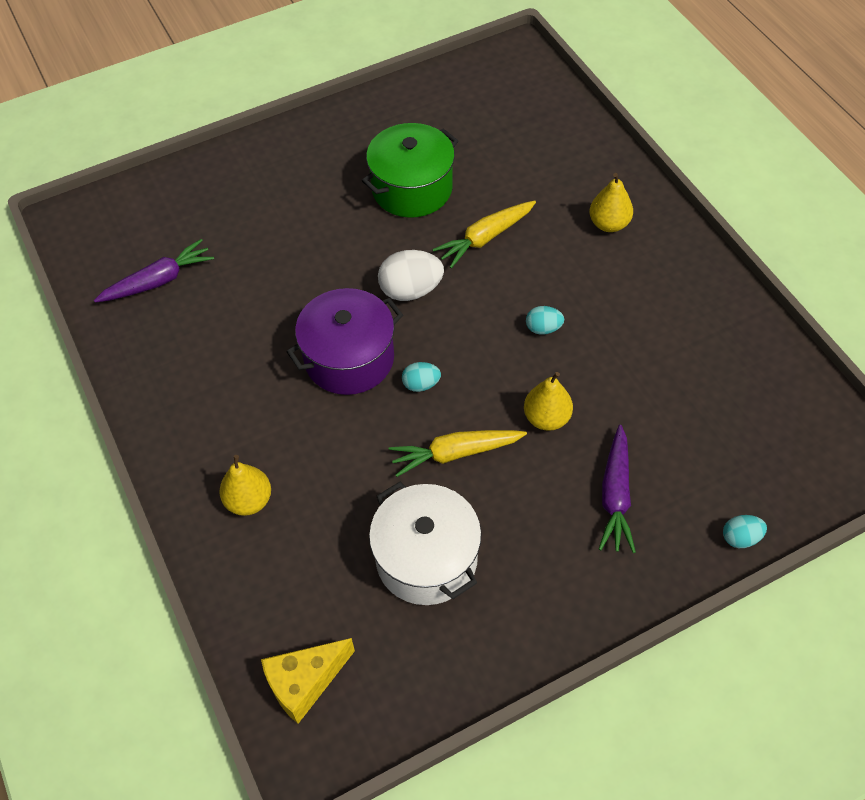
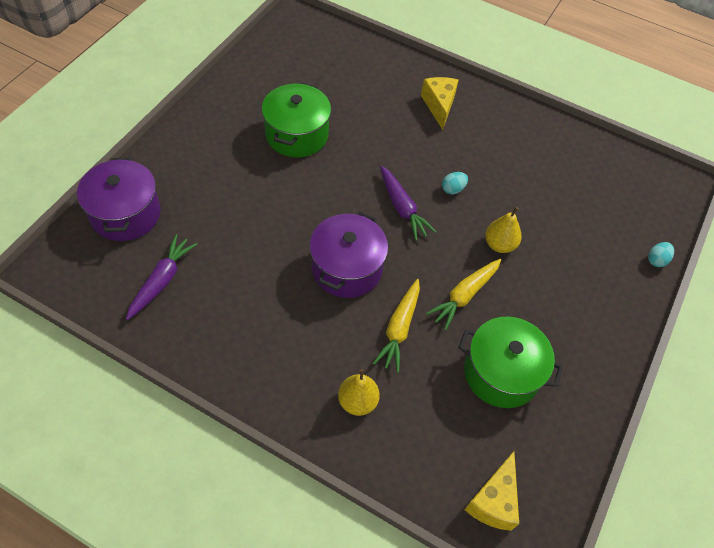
camera: 40 degrees left, 0 degrees up
(175, 198) = (125, 214): none -> purple pot
(411, 290) = (351, 203): white egg -> none
(421, 384) = (407, 262): turquoise egg -> none
(426, 558) = (501, 373): white pot -> green pot
(485, 238) = (371, 147): yellow carrot -> yellow carrot (399, 329)
(608, 224) = (439, 106): yellow pear -> yellow cheese
(615, 495) = (575, 272): purple carrot -> purple carrot (402, 208)

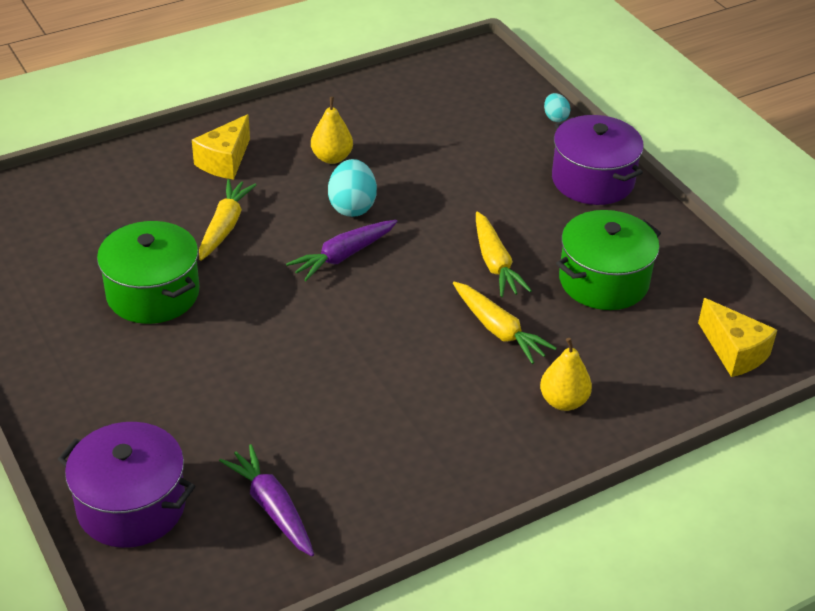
camera: 55 degrees left, 15 degrees down
(347, 268) = (388, 336): purple pot -> purple pot (592, 180)
(380, 136) = (225, 226): none -> yellow carrot
(402, 208) = (343, 256): purple carrot -> purple carrot turned 135 degrees clockwise
(439, 106) = (225, 161): yellow cheese -> yellow cheese turned 90 degrees counterclockwise
(453, 189) = (352, 207): turquoise egg -> turquoise egg, size x1.78
(499, 245) = (453, 208): yellow pear -> yellow pear (332, 158)

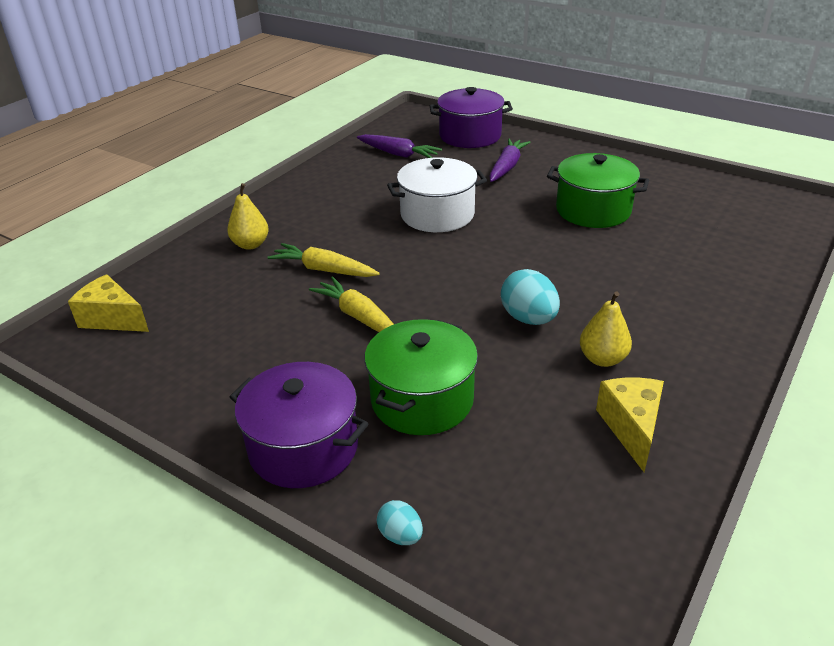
camera: 155 degrees right, 5 degrees down
(225, 161) = (689, 316): yellow cheese -> yellow cheese (631, 427)
(225, 226) = (609, 265): yellow carrot -> none
(322, 359) = (437, 214): none -> white pot
(343, 256) = (491, 277): purple carrot -> purple carrot (507, 167)
(603, 281) = (249, 337): green pot -> green pot (422, 400)

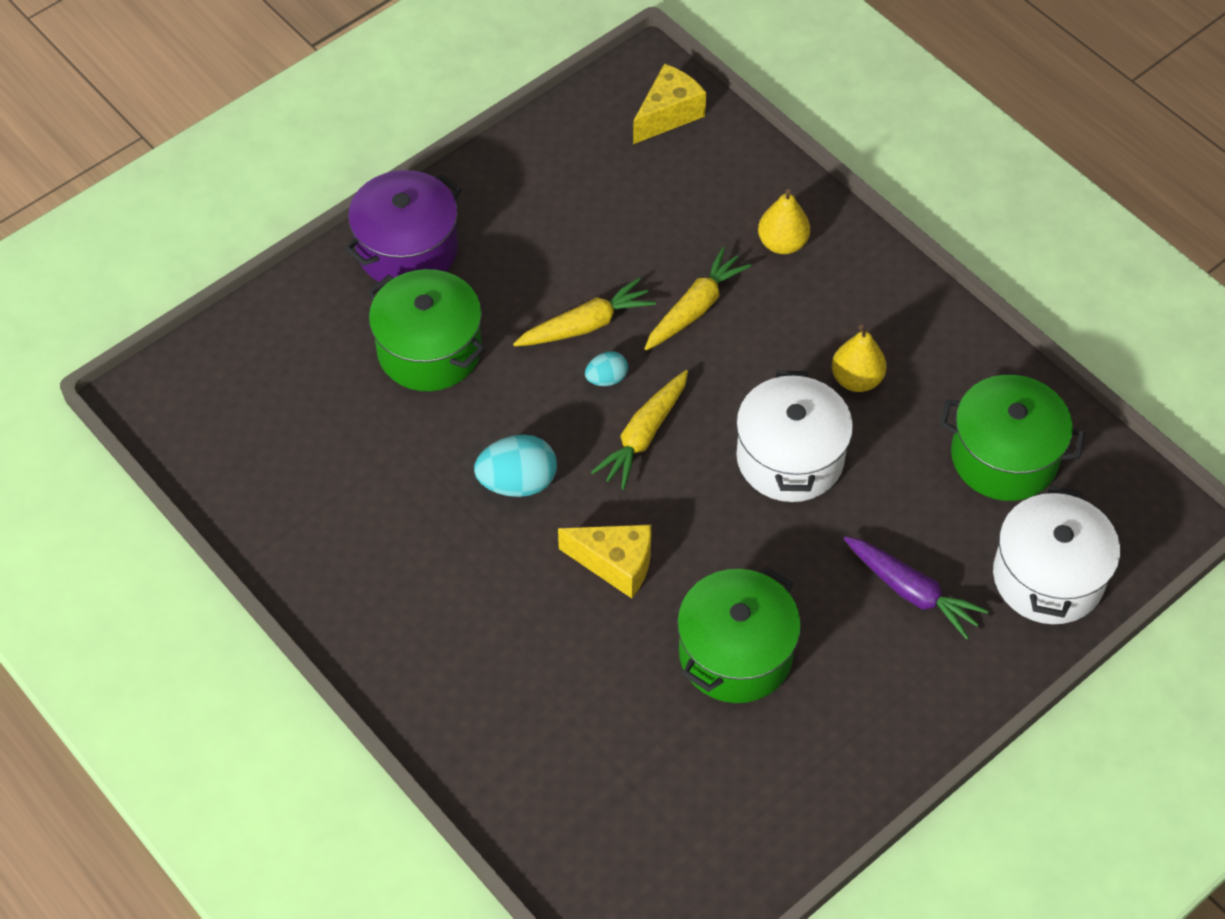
camera: 105 degrees right, 20 degrees up
(398, 154) = (1004, 457): purple carrot -> green pot
(400, 535) = (282, 298): turquoise egg -> turquoise egg (606, 379)
(451, 271) = (643, 435): none -> yellow carrot
(470, 136) = (1048, 577): purple pot -> white pot
(602, 359) = (421, 525): yellow pear -> yellow pear (856, 379)
(631, 427) = (317, 506): yellow cheese -> yellow cheese (615, 564)

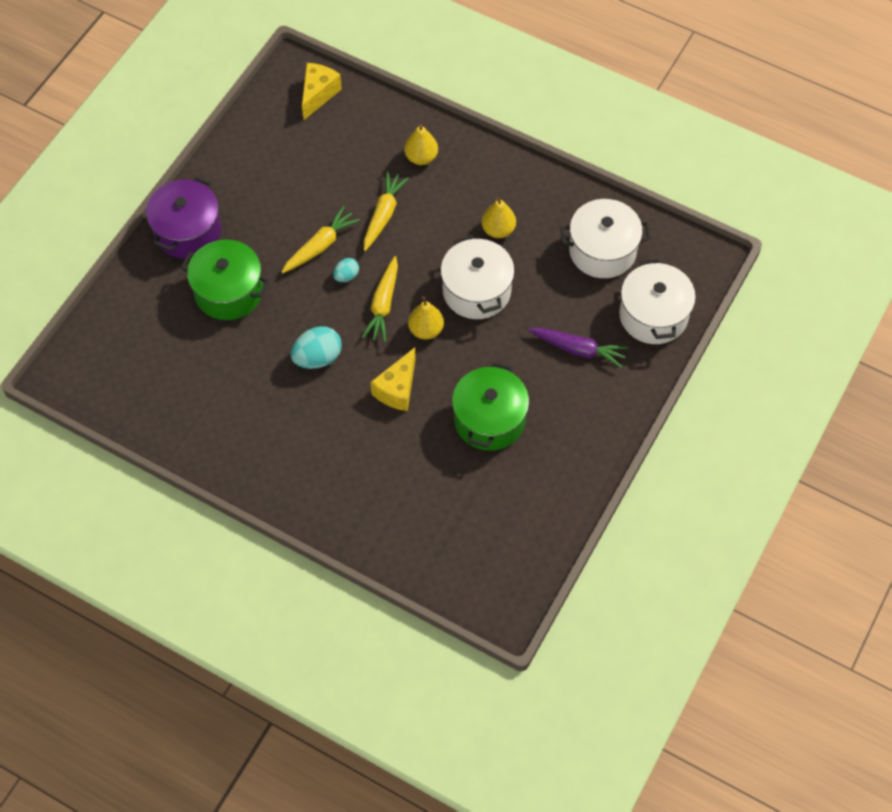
camera: 20 degrees left, 5 degrees up
(615, 564) = (397, 389): yellow cheese -> yellow cheese turned 120 degrees clockwise
(692, 491) = (426, 330): none -> yellow pear
(1004, 457) = (602, 250): green pot -> white pot

